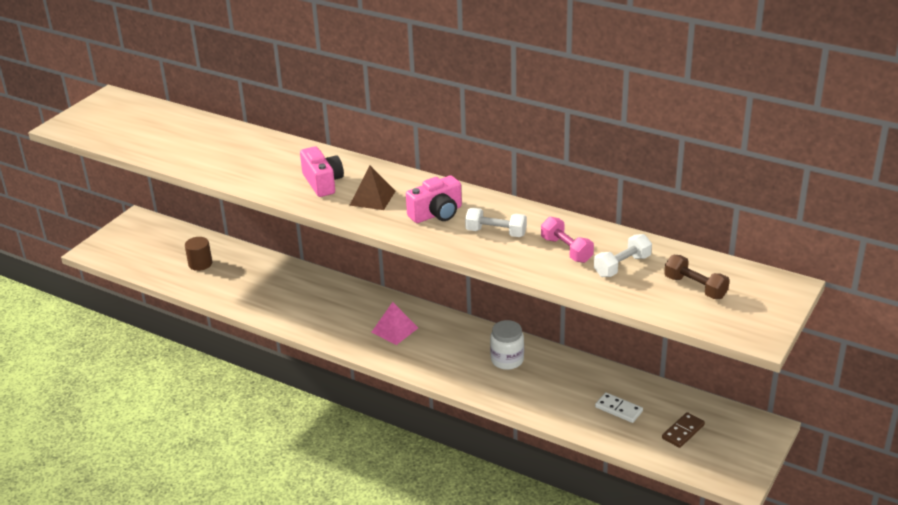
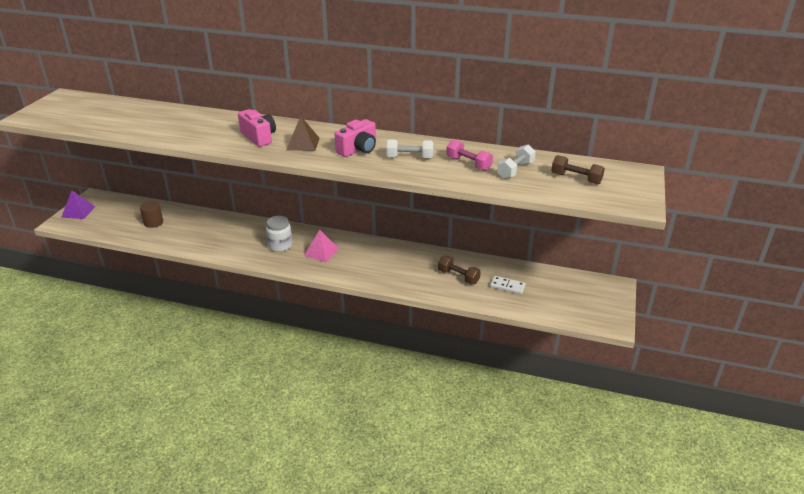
camera: 15 degrees left, 0 degrees up
(115, 238) = (78, 212): none -> purple pyramid
(507, 360) = (413, 263): white jar -> white jar (280, 245)
(559, 387) = (458, 277): none -> brown dumbbell
(683, 431) = (559, 295): brown domino -> none

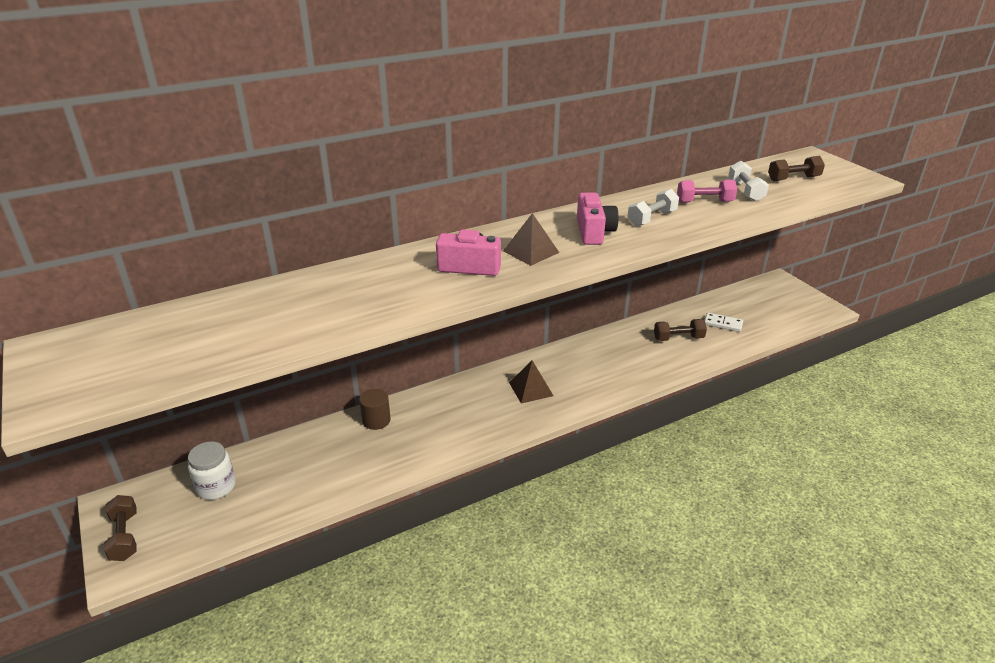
camera: 45 degrees left, 0 degrees up
(78, 212) = (124, 536): purple pyramid -> brown dumbbell
(153, 223) = (276, 479): brown cylinder -> brown cylinder (376, 420)
(280, 245) = (479, 408): white jar -> white jar (216, 486)
(321, 252) = (531, 389): pink pyramid -> brown pyramid
(507, 286) = (723, 324): white domino -> white domino turned 45 degrees clockwise

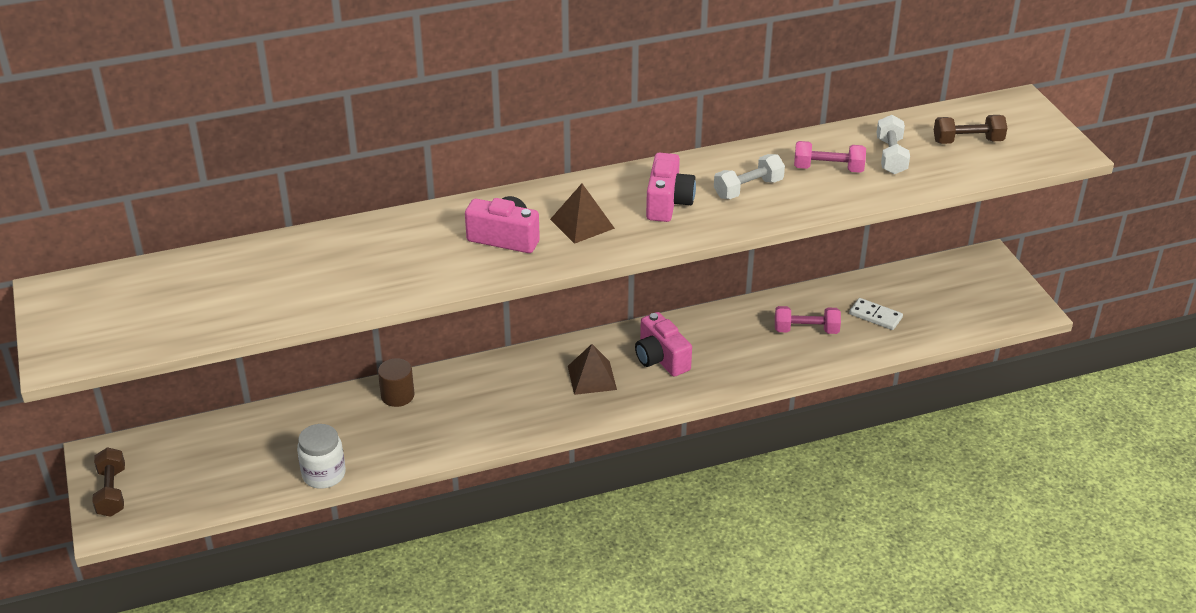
camera: 10 degrees right, 5 degrees up
(216, 486) = (209, 451): white jar -> white jar (324, 474)
(579, 369) = (661, 358): none -> pink camera
(678, 338) = (806, 330): brown dumbbell -> pink dumbbell

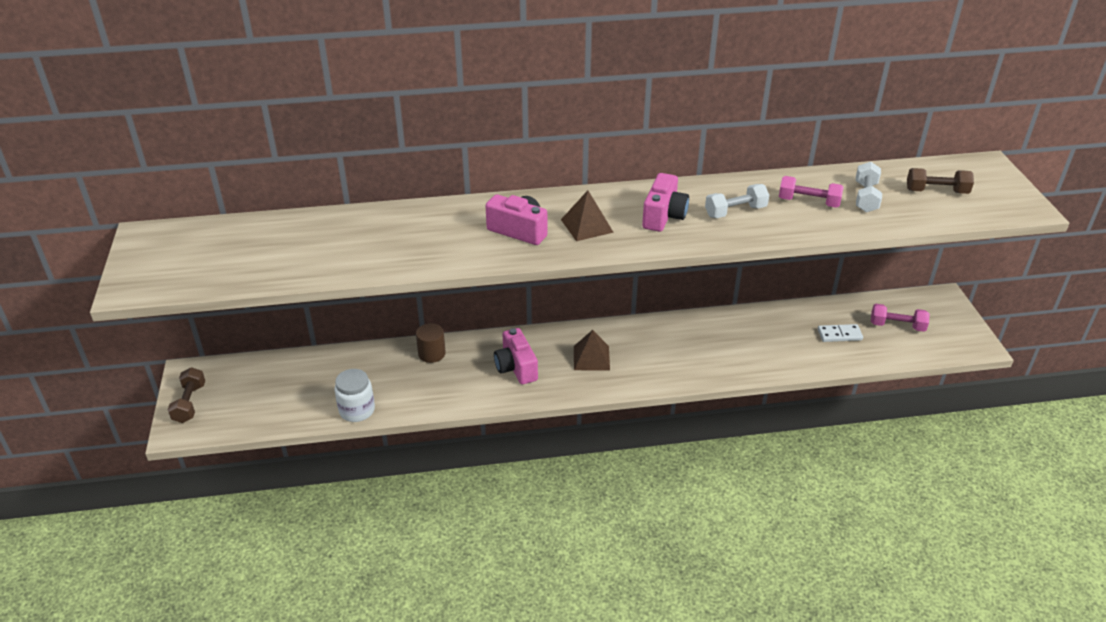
camera: 10 degrees right, 0 degrees up
(661, 358) = (651, 349): pink camera -> pink camera (516, 367)
(806, 330) = (778, 340): pink dumbbell -> pink dumbbell (897, 326)
(875, 316) = (839, 335): white domino -> white domino turned 45 degrees counterclockwise

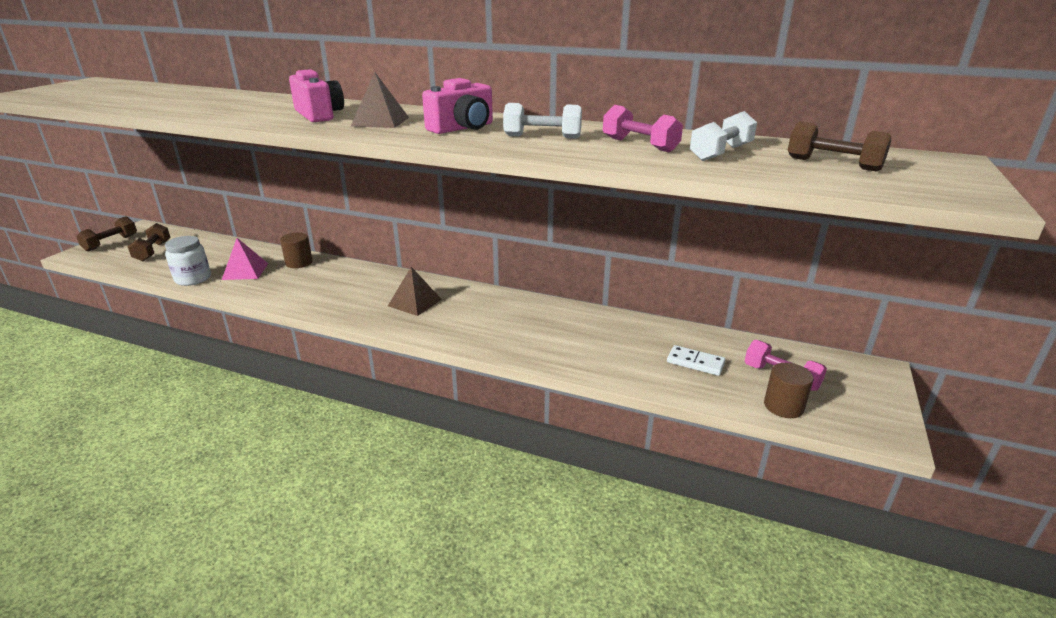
camera: 30 degrees right, 10 degrees down
(258, 396) = (153, 251): none -> brown dumbbell
(394, 382) = (245, 271): none -> pink pyramid
(516, 367) = (344, 290): pink camera -> none
(914, 349) = (783, 406): none -> brown cylinder

